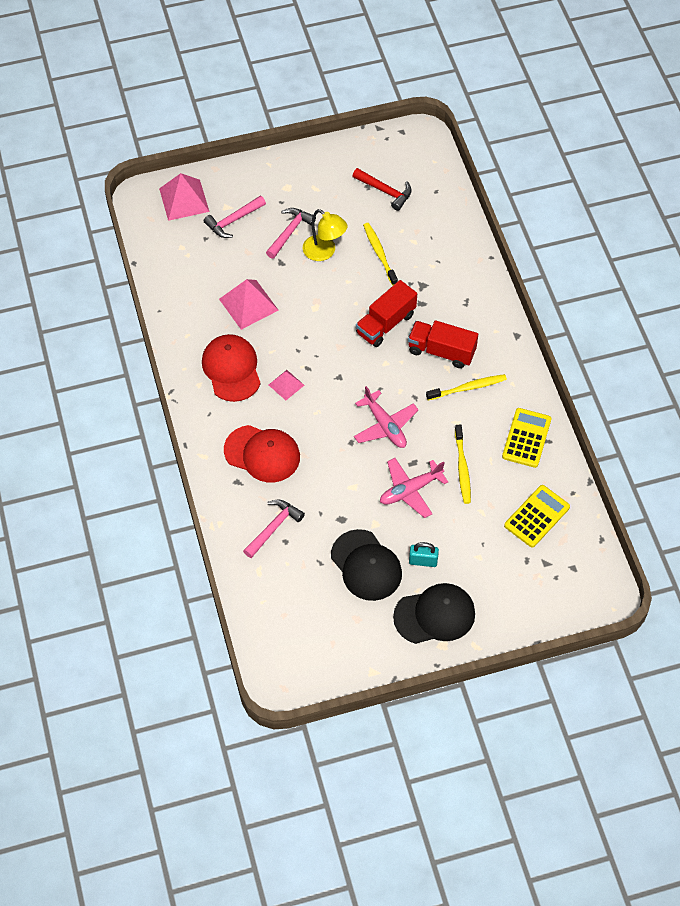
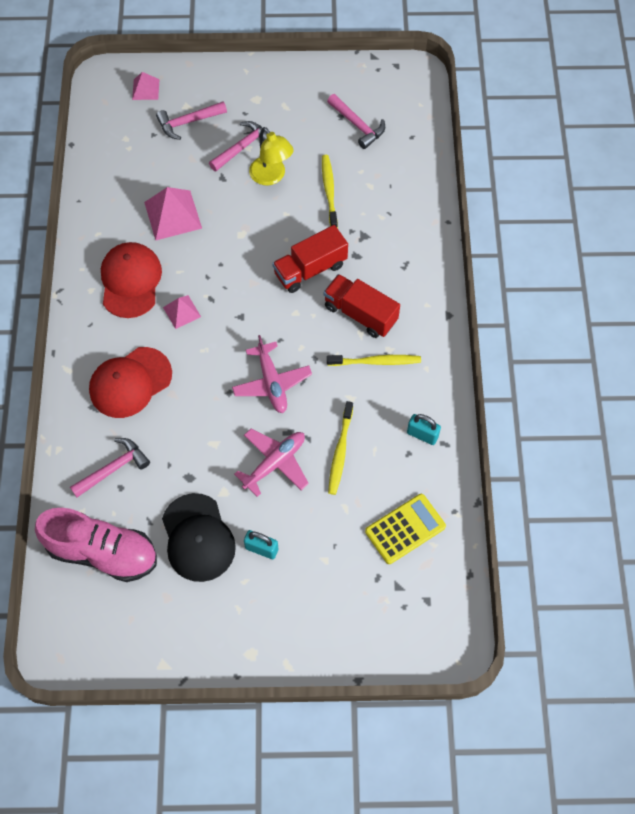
camera: 15 degrees right, 5 degrees up
(184, 199) = (145, 89): pink pyramid -> pink pyramid, size x0.57
(262, 454) = (130, 382): red cap -> red cap turned 105 degrees clockwise
(289, 596) = (102, 552): none -> pink shoe
(385, 191) = (357, 125): red hammer -> pink hammer
(410, 490) = (275, 463): pink plane -> pink plane turned 150 degrees clockwise
(435, 615) = (254, 616): black cap -> none
(526, 438) = (422, 435): yellow calculator -> turquoise padlock

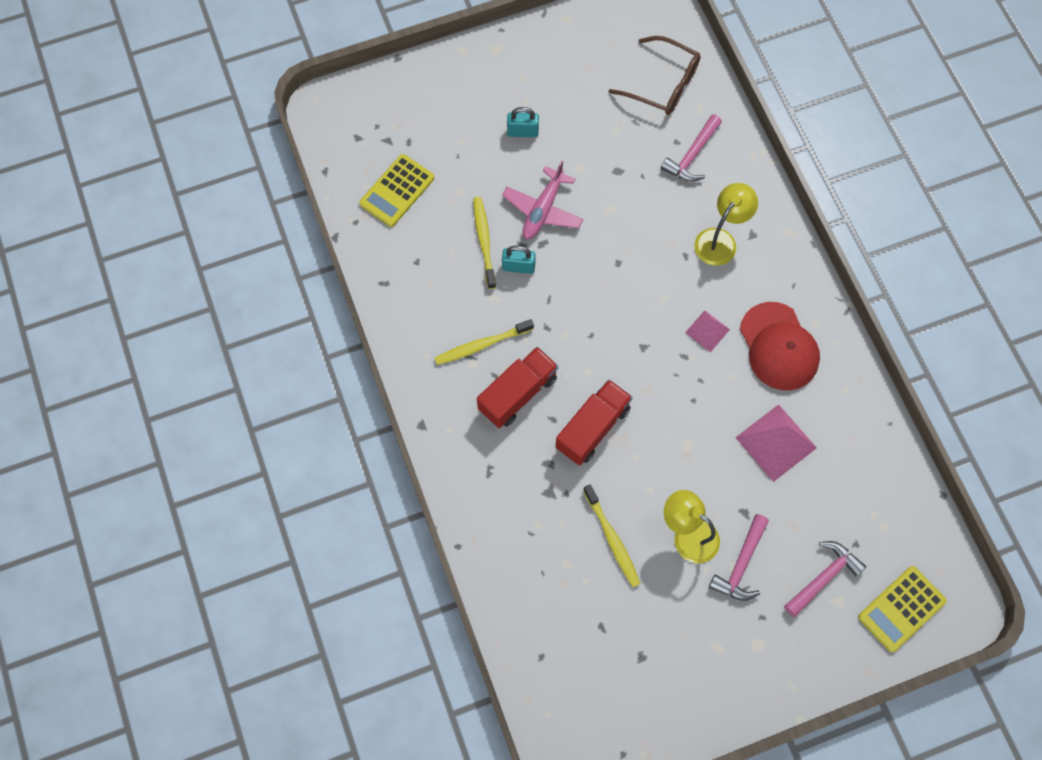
camera: 160 degrees right, 5 degrees up
(102, 552) = (663, 84): pink shoe -> brown glasses
(130, 382) = (720, 240): red cap -> yellow lamp
(145, 89) = (901, 609): pink pyramid -> yellow calculator
(198, 538) = (584, 122): black cap -> none
(272, 383) = (579, 287): pink plane -> none
(357, 125) = (615, 650): pink hammer -> none
(360, 314) = (517, 393): red truck -> red truck turned 60 degrees counterclockwise
(422, 435) = (409, 284): turquoise padlock -> turquoise padlock (518, 267)

